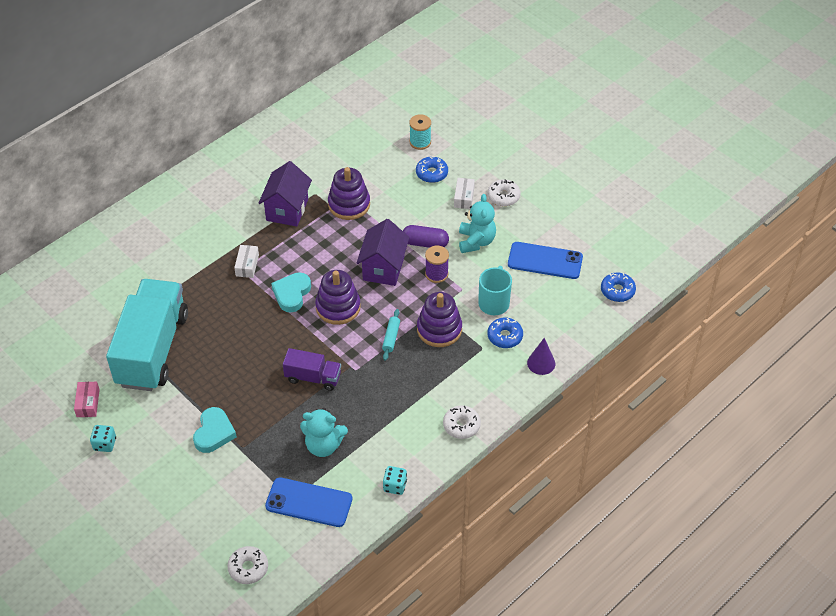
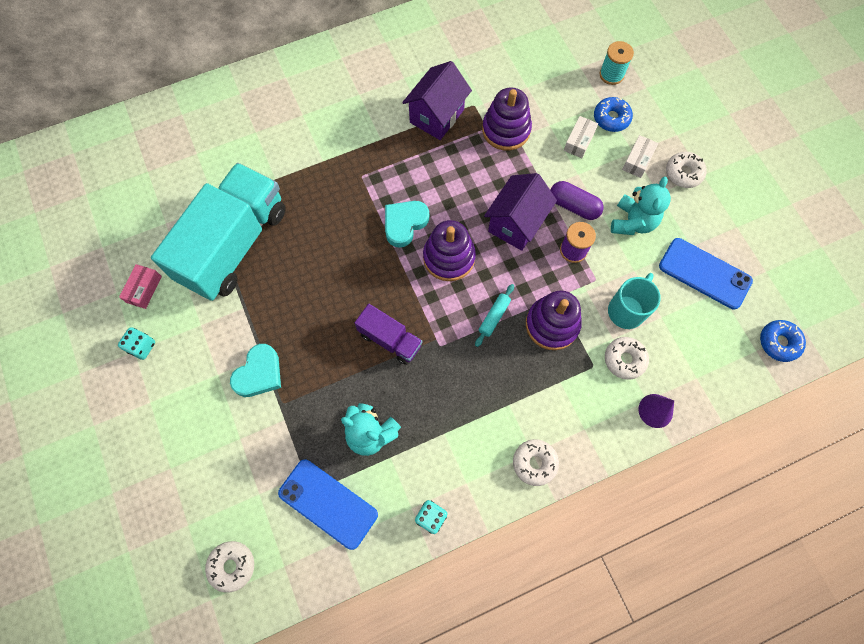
camera: 20 degrees right, 20 degrees up
(247, 265) = (370, 172): white box -> white box (579, 141)
(505, 336) = (624, 359): blue donut -> white donut

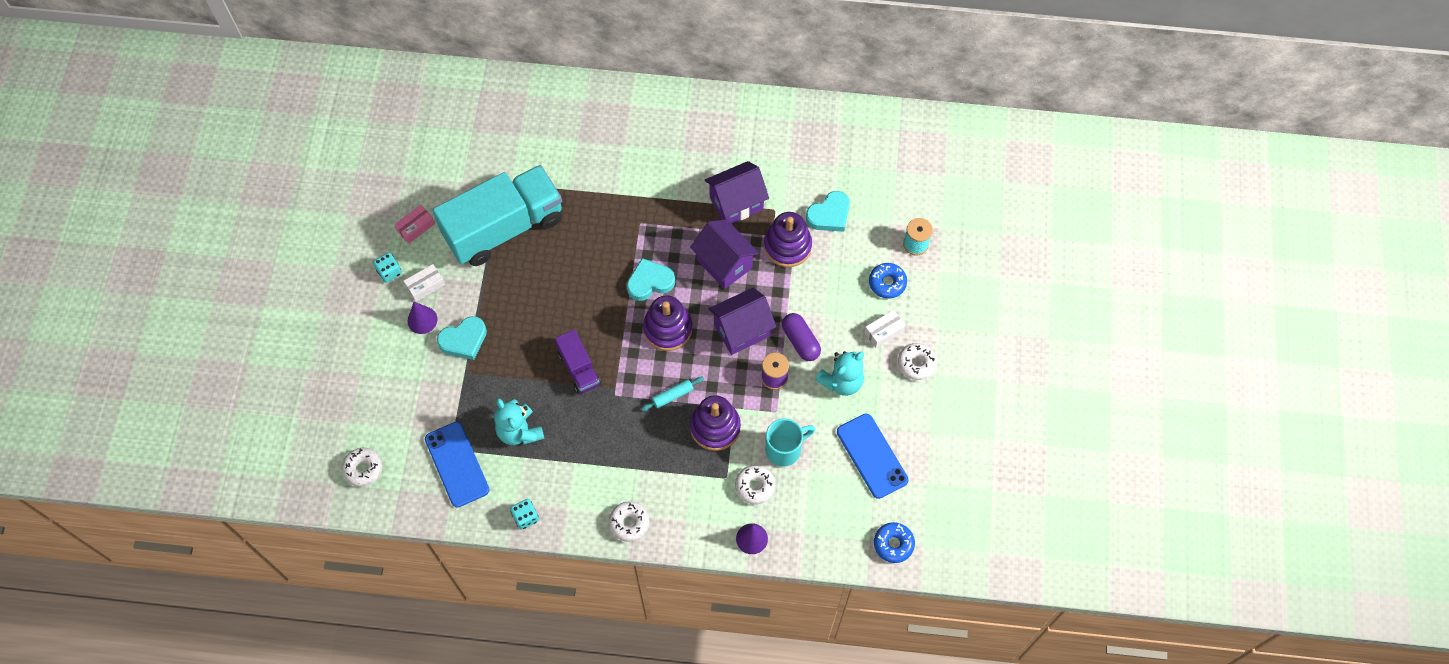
camera: 30 degrees right, 5 degrees down
(204, 376) = (422, 320): none -> purple cone
(461, 173) = (724, 263): none -> purple house
(523, 86) = (829, 215): none -> turquoise heart
(579, 141) = (844, 288): white box -> white box (425, 286)

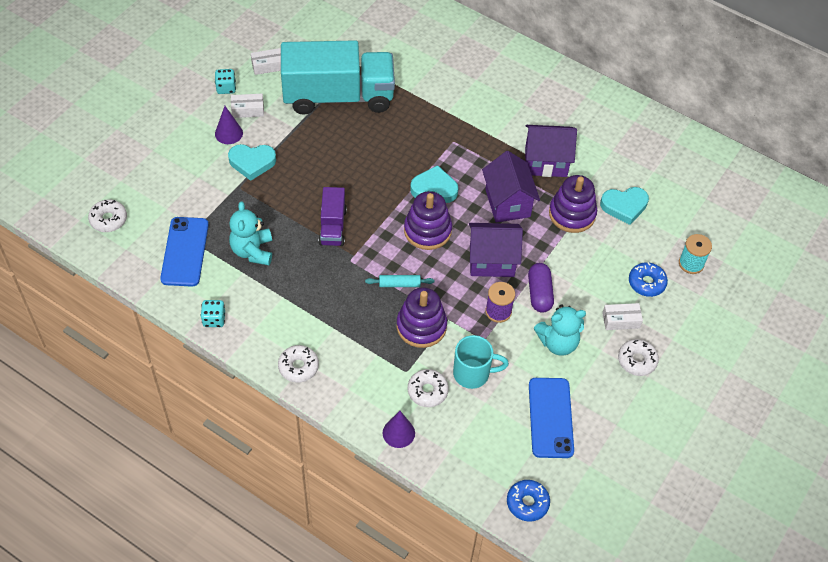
camera: 25 degrees right, 10 degrees down
(416, 227) = (268, 66): pink box -> white box

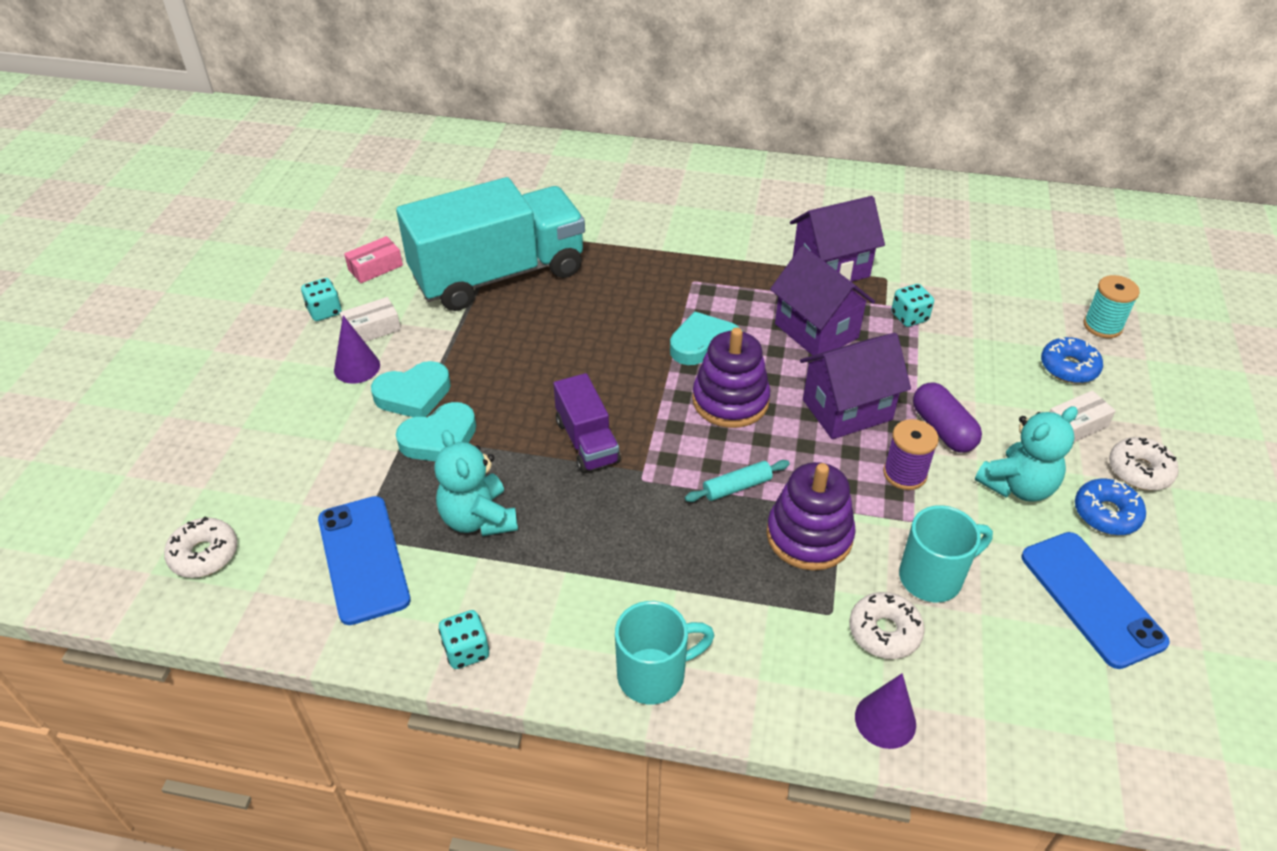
camera: 20 degrees left, 10 degrees down
(268, 66) = (375, 267): white box -> pink box
(298, 367) = (654, 675): white donut -> turquoise mug
(527, 503) = (1164, 752): blue donut -> blue donut (1106, 513)
(572, 214) = (909, 317): purple stacking toy -> turquoise dice
(624, 206) = (967, 287): turquoise heart -> turquoise heart (440, 439)

